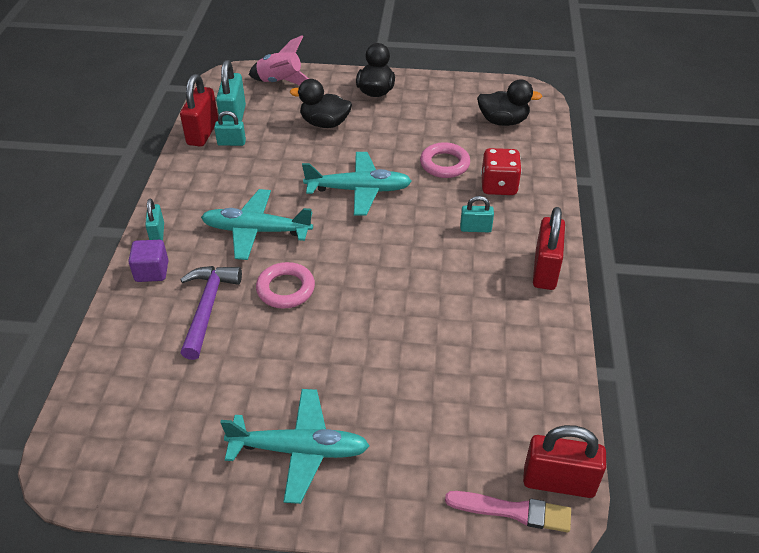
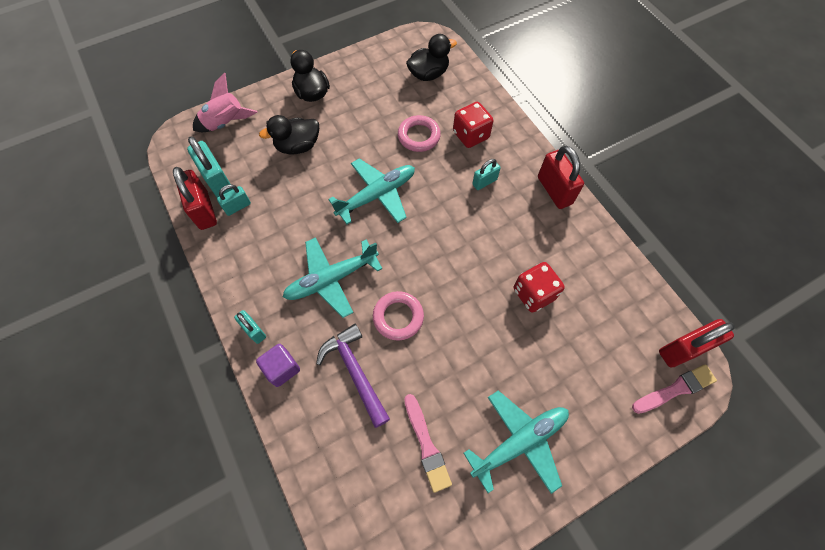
camera: 35 degrees left, 20 degrees up
(212, 398) = (426, 445): none -> pink brush
(436, 342) = (533, 294): none -> red dice

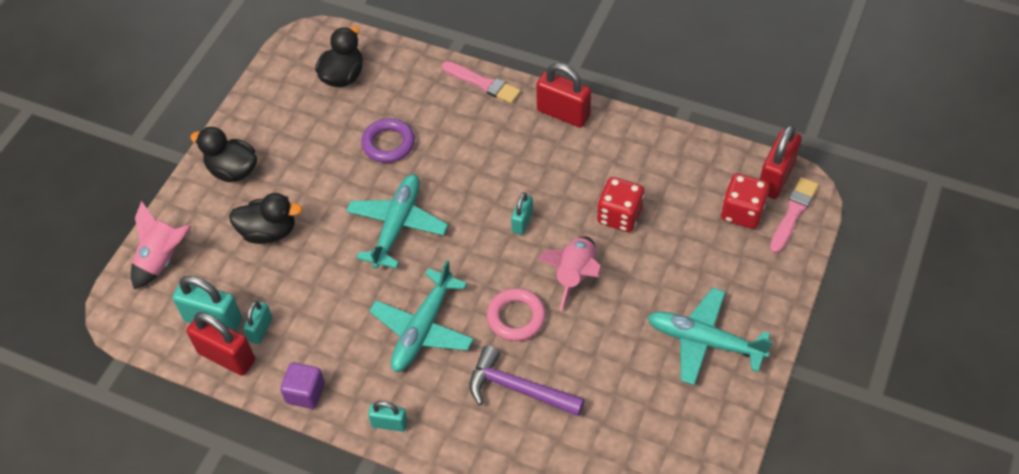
camera: 35 degrees left, 10 degrees down
(282, 368) = (448, 434): purple cube -> purple cube (305, 393)
(298, 146) = (269, 232): black duck -> black duck turned 120 degrees counterclockwise
(419, 136) = (388, 144): pink ring -> purple ring
(426, 445) = (632, 399): pink brush -> pink brush (483, 83)
(464, 316) = (575, 275): none -> pink rocket
(471, 135) = (440, 111): red dice -> red dice (742, 212)
(484, 182) = (491, 147): turquoise padlock -> turquoise padlock (522, 222)
(519, 442) = (705, 341): turquoise plane -> turquoise plane turned 90 degrees counterclockwise

